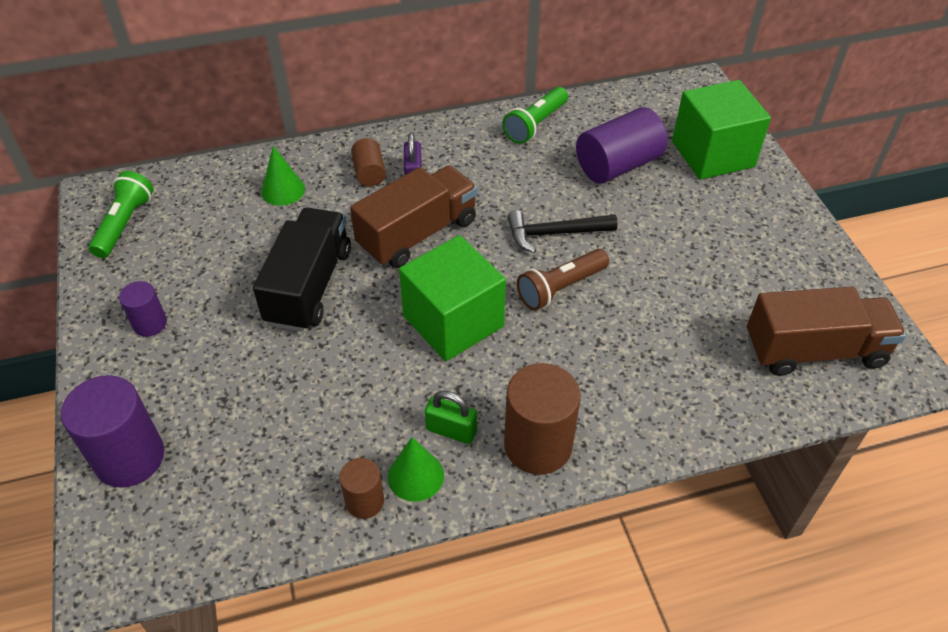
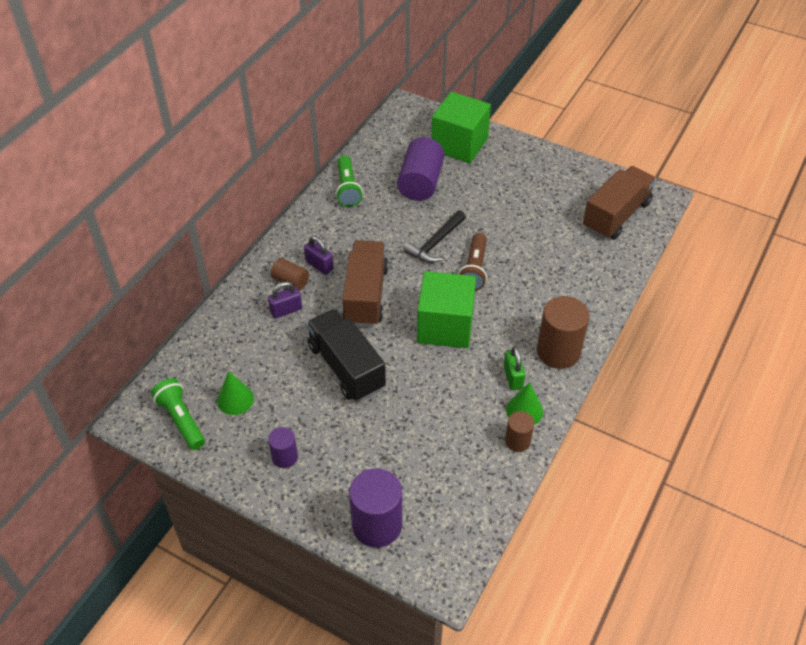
camera: 45 degrees left, 0 degrees up
(283, 190) = (253, 328): green cone -> green cone (235, 399)
(330, 195) = (286, 310): none -> purple padlock
(451, 430) = (513, 377): green padlock -> green padlock turned 75 degrees counterclockwise

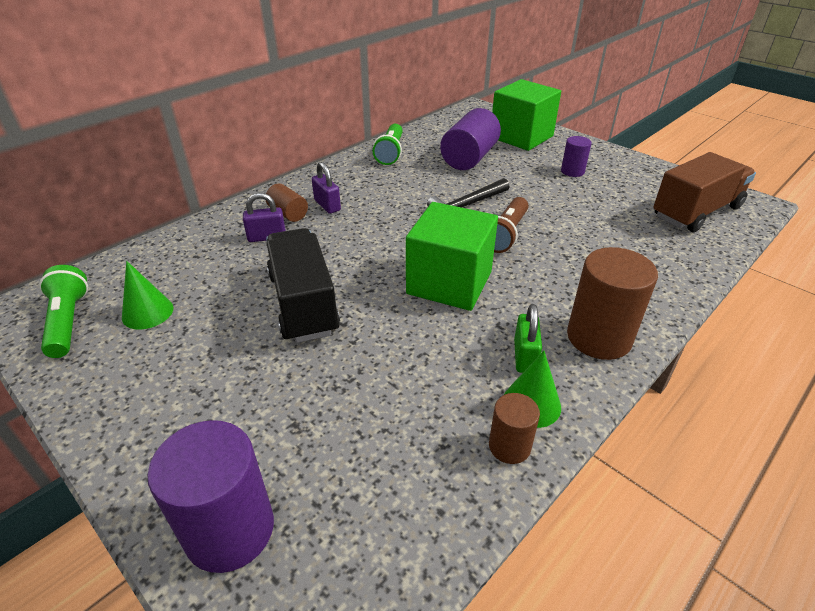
camera: 15 degrees right, 10 degrees down
(285, 457) = (159, 393): purple cylinder -> purple cylinder (572, 171)
(366, 295) = (365, 238): brown truck -> none

